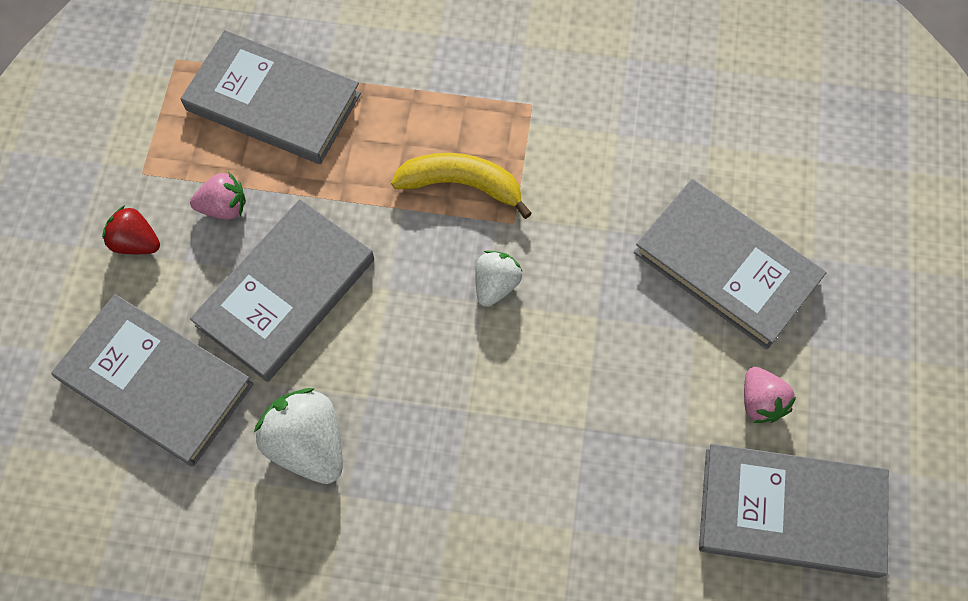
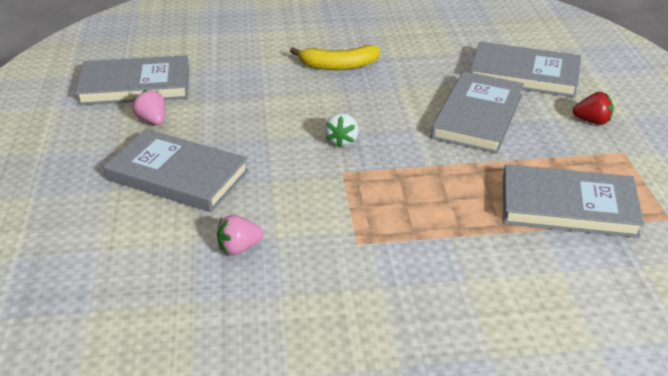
camera: 165 degrees right, 30 degrees down
(224, 207) = (551, 145): pink strawberry -> pink strawberry (239, 248)
(308, 444) = (422, 68): white strawberry -> none
(462, 185) = (390, 184): yellow banana -> yellow banana (338, 65)

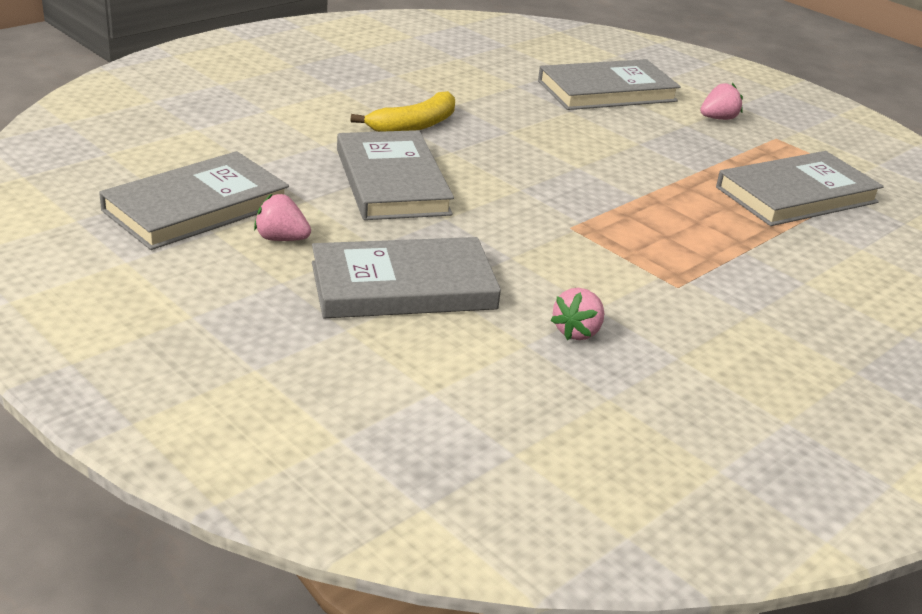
camera: 40 degrees left, 5 degrees down
(342, 141) = (527, 198): white strawberry -> none
(477, 116) = (619, 140): grey book -> grey book (391, 182)
(592, 121) = (718, 118): red strawberry -> pink strawberry

